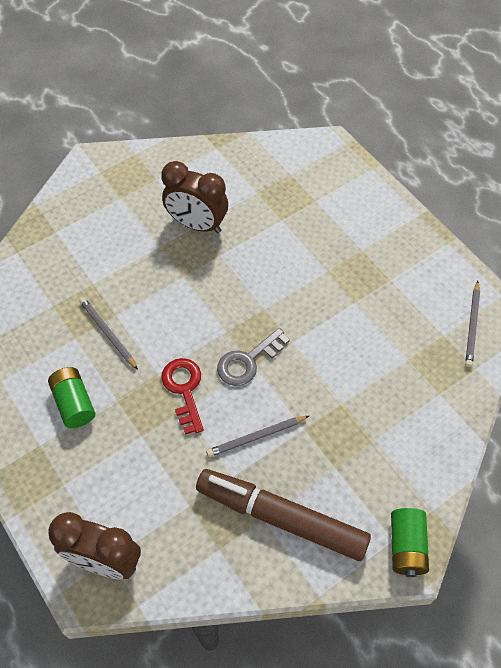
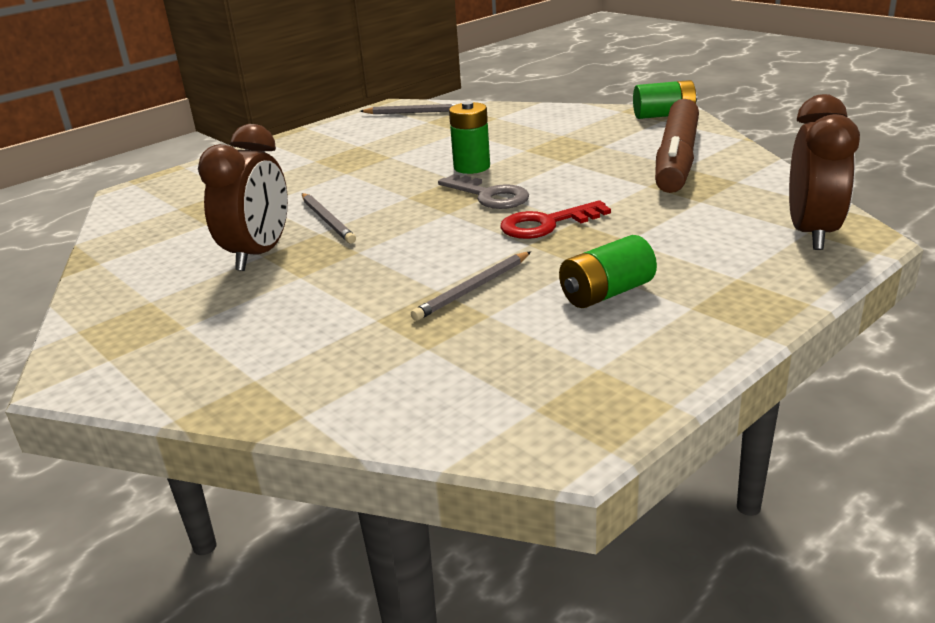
camera: 95 degrees left, 30 degrees down
(256, 437) = (590, 180): grey pencil -> grey pencil (327, 220)
(312, 357) = (472, 167): none -> green battery

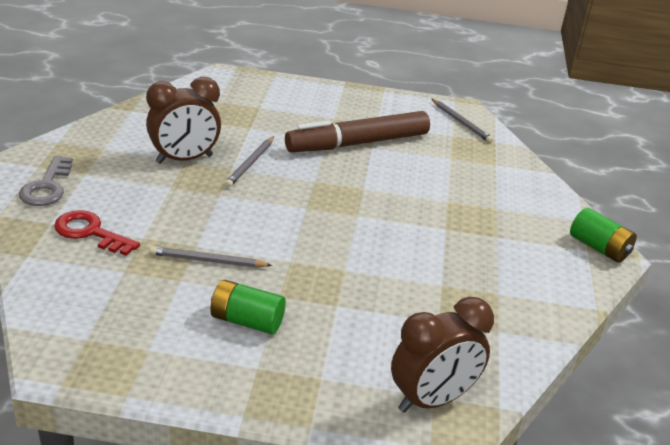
camera: 45 degrees right, 5 degrees up
(472, 167) = (389, 188): green battery -> none
(489, 196) = (349, 215): grey key -> grey key (47, 187)
(546, 224) = (327, 258): red key -> red key (90, 232)
(676, 159) = (508, 284): brown marker -> brown marker (357, 143)

